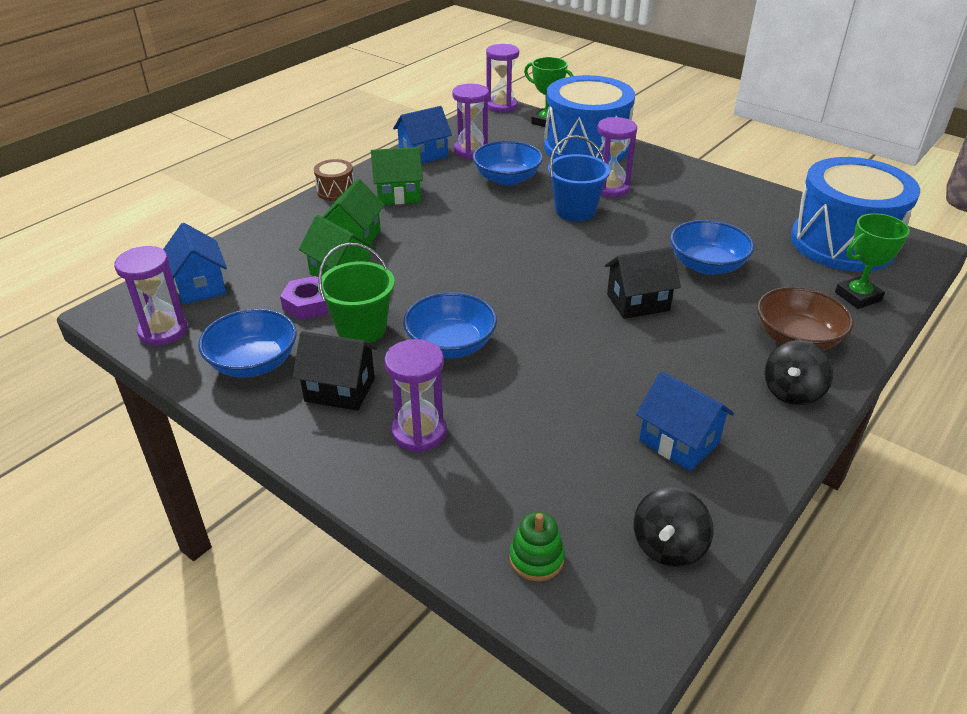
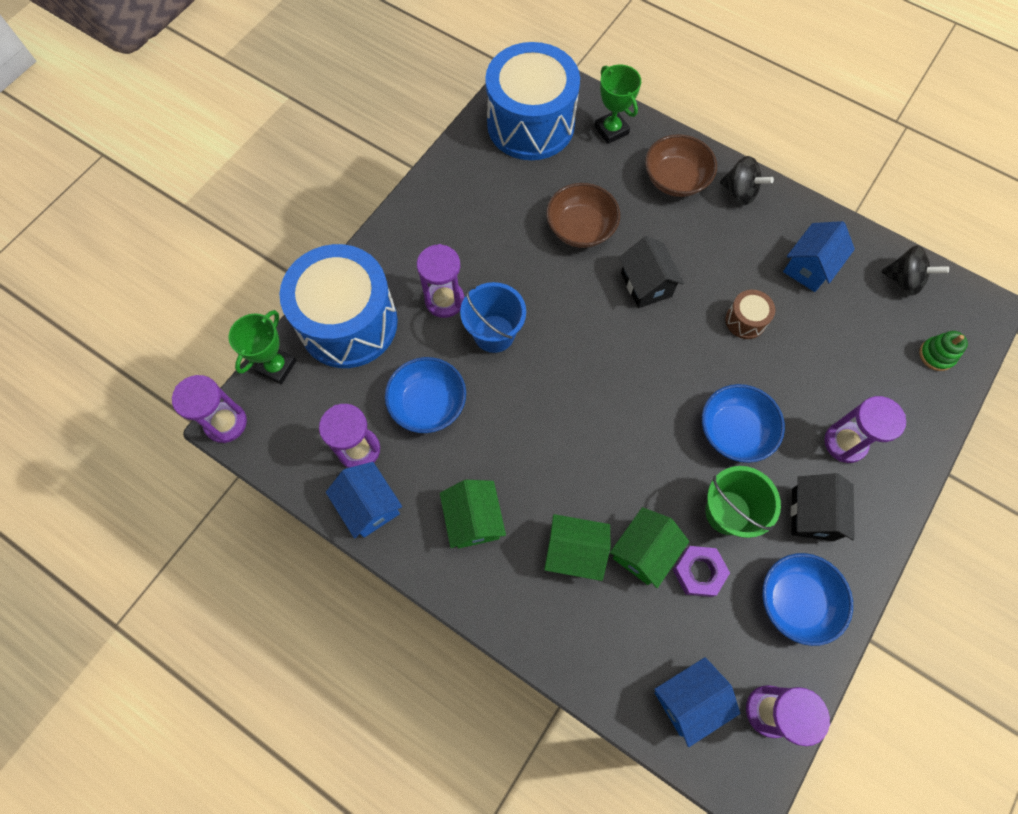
camera: 95 degrees left, 30 degrees up
(336, 191) = (470, 597): brown drum -> brown drum (745, 320)
(706, 265) = (580, 228): blue bowl -> brown bowl

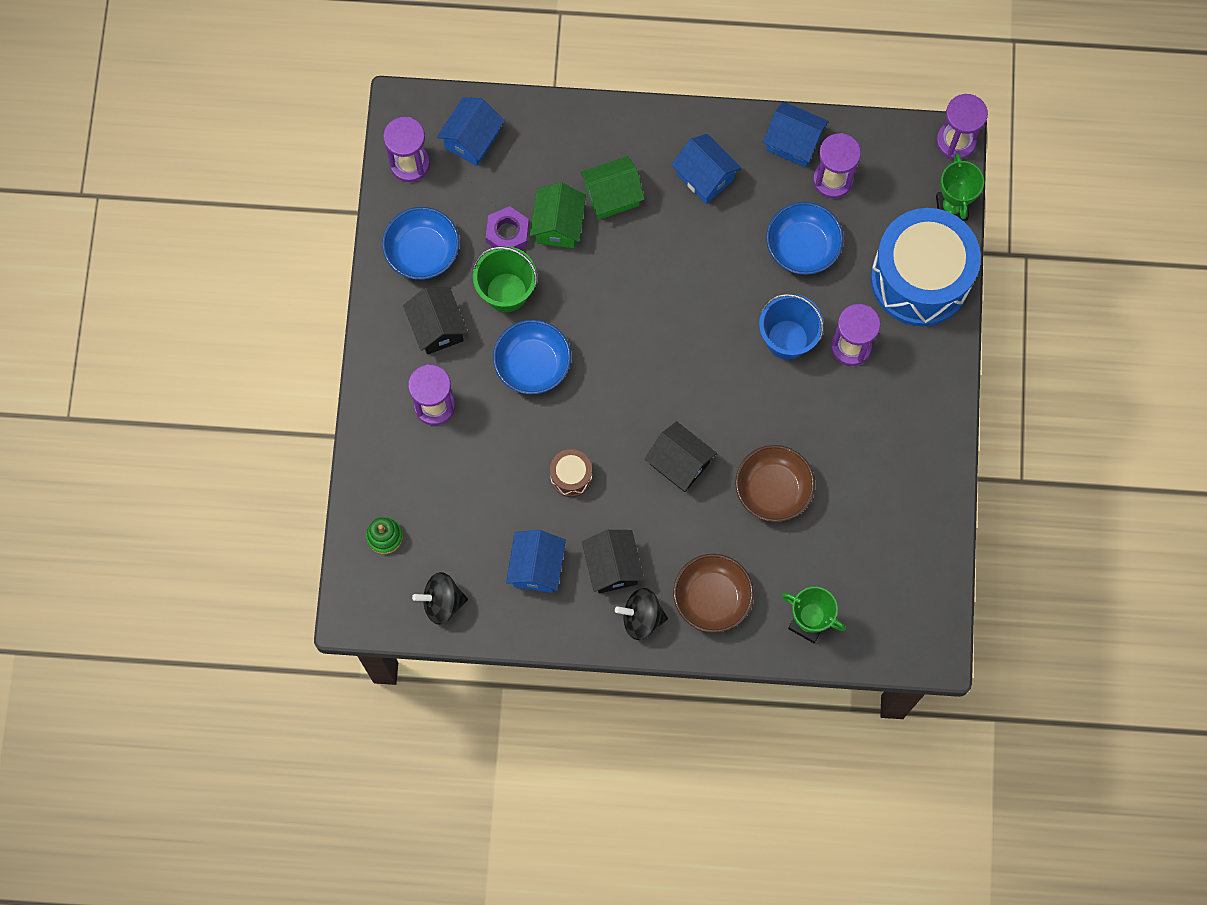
camera: 150 degrees right, 5 degrees up
(474, 520) = (705, 177): green house -> blue house
(531, 124) = (893, 584): blue drum -> none
(744, 237) = (612, 567): none -> black house

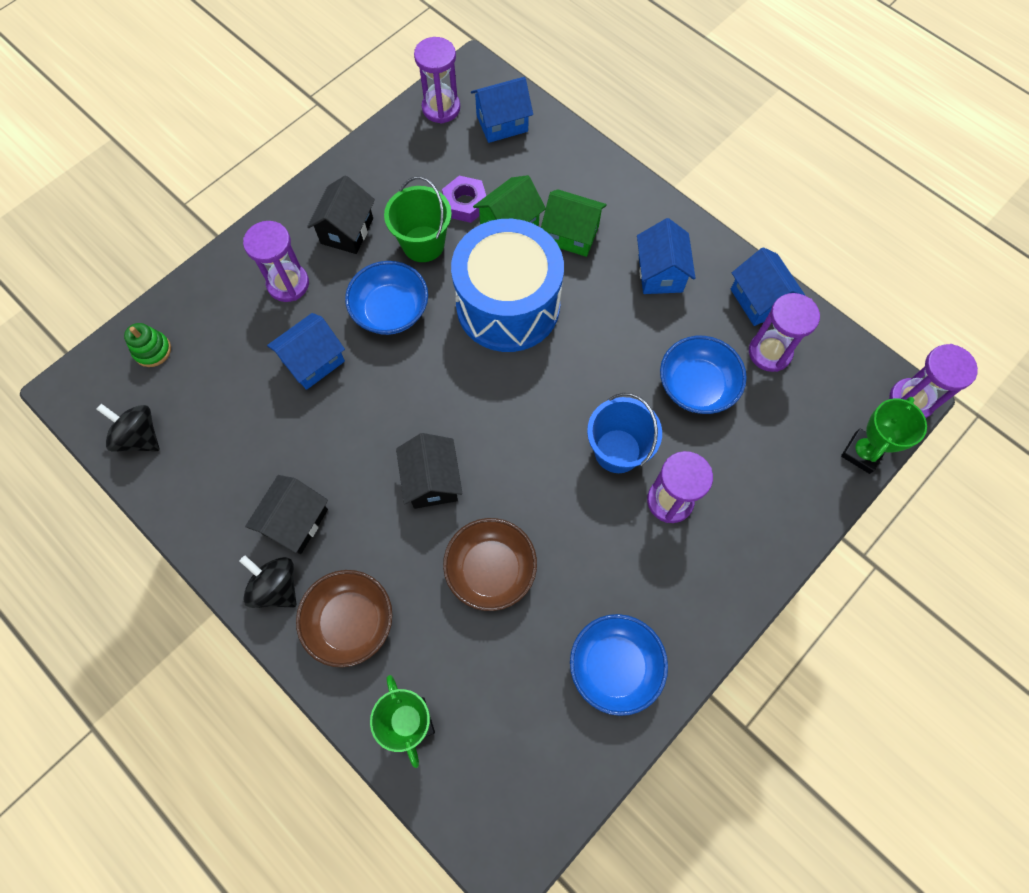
camera: 40 degrees right, 5 degrees down
(422, 252) = (390, 172): blue bowl -> blue bowl (614, 666)
(536, 567) = (237, 470): blue house -> blue house (313, 361)
(571, 476) = (335, 420): brown drum -> none
(920, 279) = (783, 491): blue drum -> blue drum (508, 305)

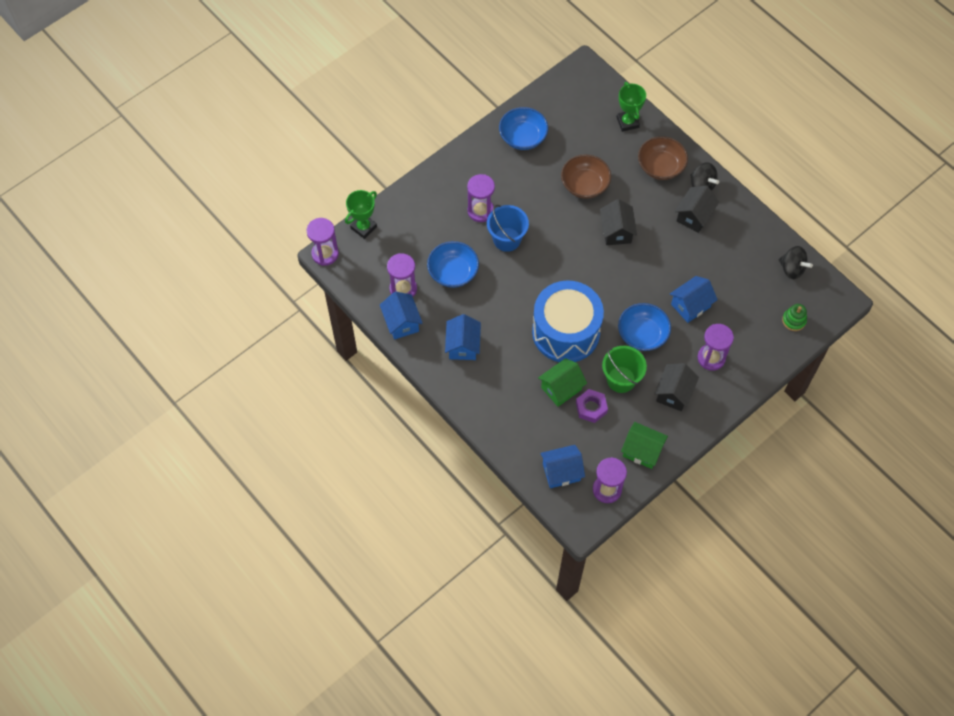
camera: 175 degrees left, 5 degrees down
(571, 234) = (519, 378): green house -> green house (642, 451)

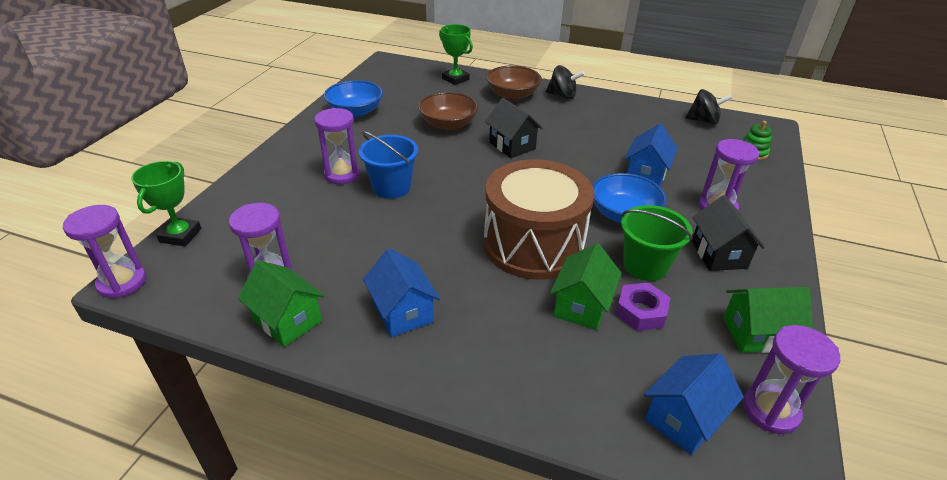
camera: 30 degrees left, 25 degrees down
(402, 323) = (287, 320): blue house -> green house
(453, 272) = (338, 238): blue bowl -> none
(566, 332) = (533, 244): blue drum -> brown drum
(694, 216) = (577, 115): black house -> none

